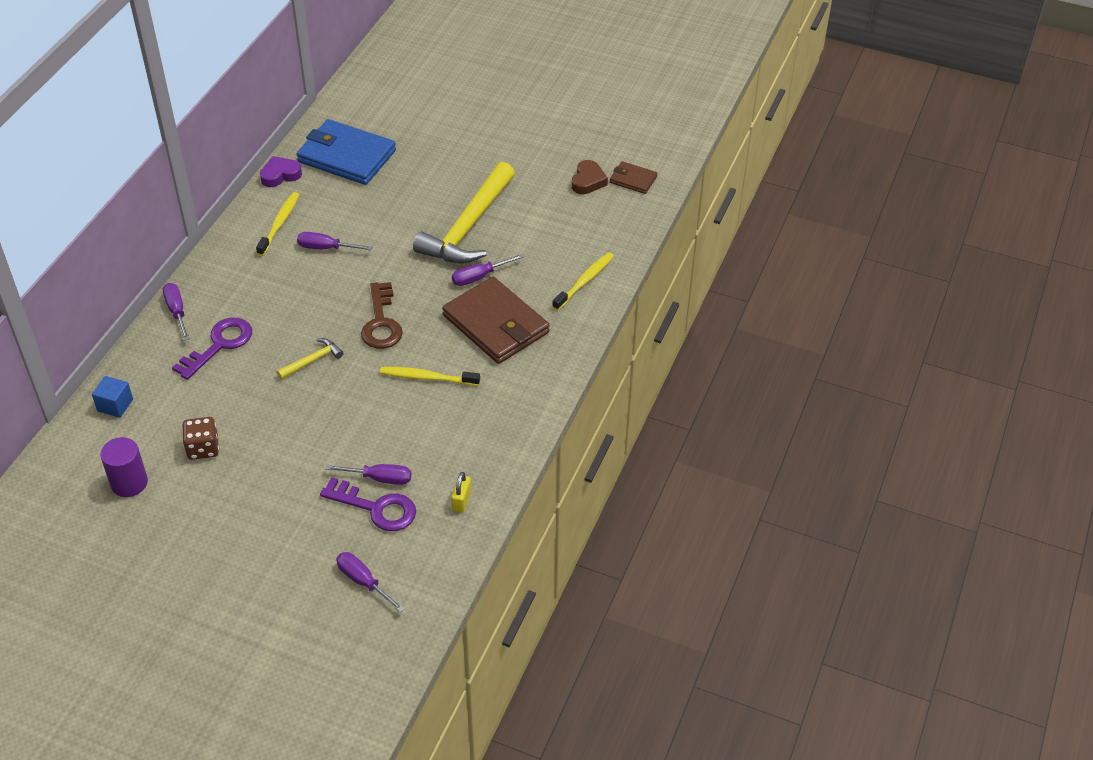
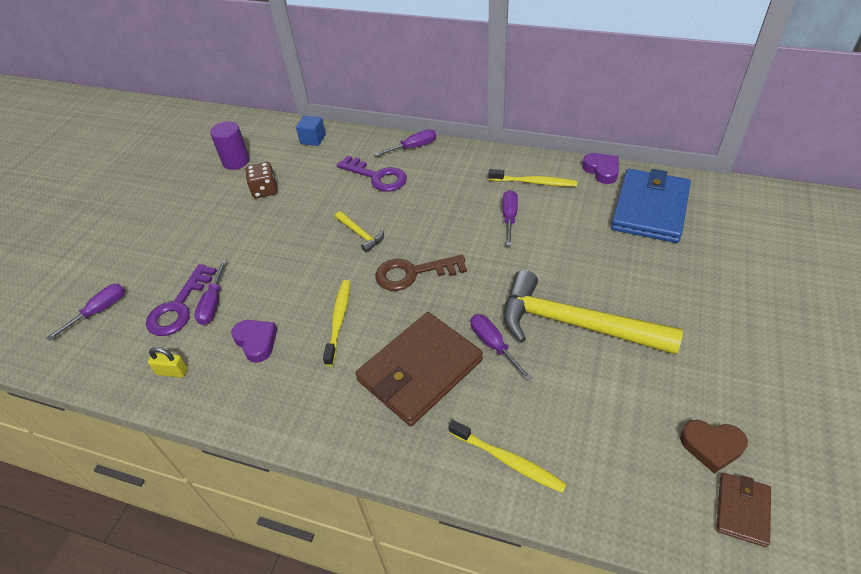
camera: 90 degrees right, 0 degrees up
(439, 438) = (256, 342): none -> purple heart

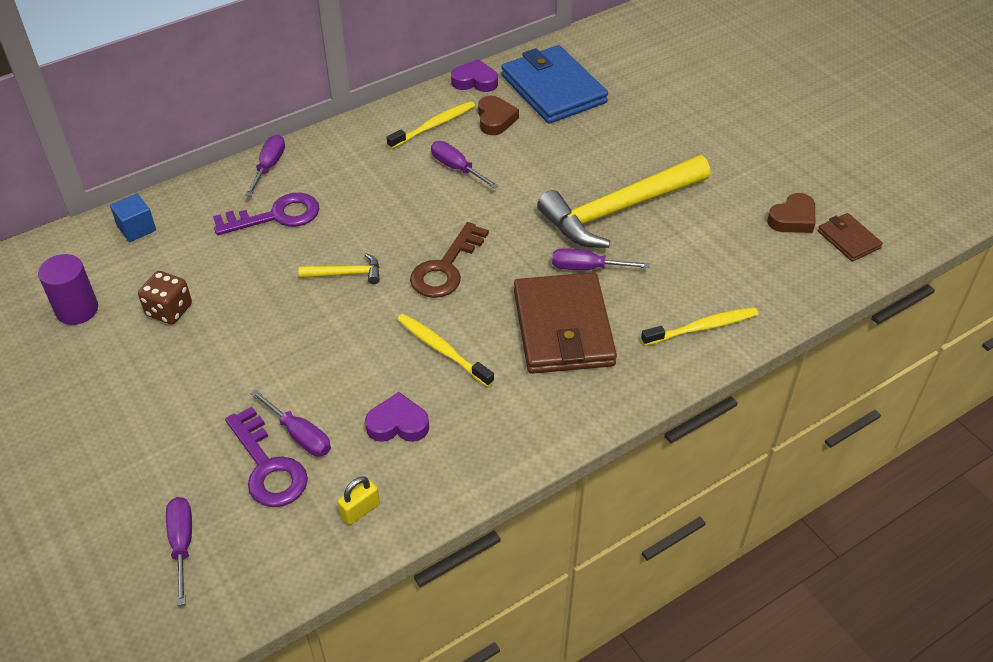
camera: 55 degrees left, 0 degrees up
(579, 203) = (495, 119): none -> brown heart

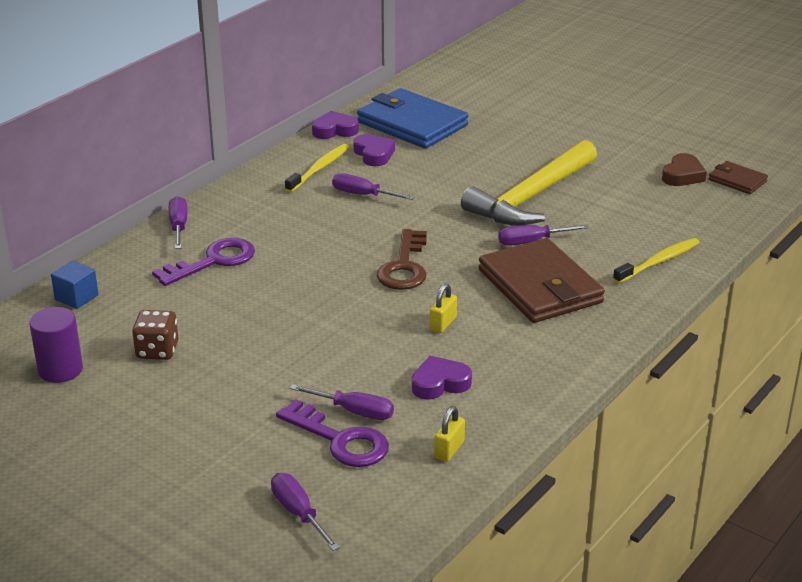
camera: 20 degrees left, 15 degrees down
(346, 274) = (313, 289): yellow hammer -> none
(442, 350) = (443, 324): yellow toothbrush -> yellow padlock
(495, 119) = (374, 154): brown heart -> purple heart

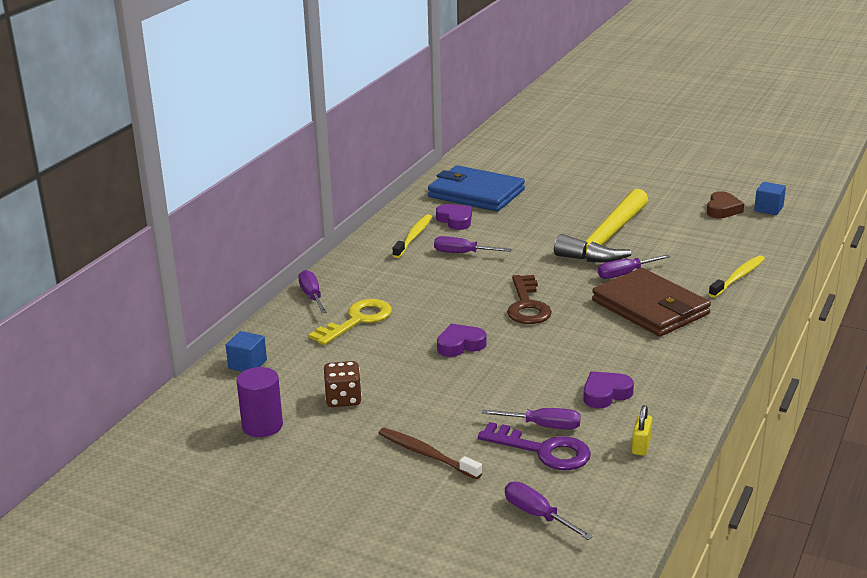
camera: 10 degrees left, 5 degrees down
(213, 261) = (357, 320): purple key -> yellow key
(215, 426) = (426, 454): none -> brown toothbrush
(334, 130) = (411, 205): purple heart -> purple heart (460, 345)
(443, 324) = (583, 346): yellow padlock -> none
(737, 180) = (768, 209): brown wallet -> blue cube

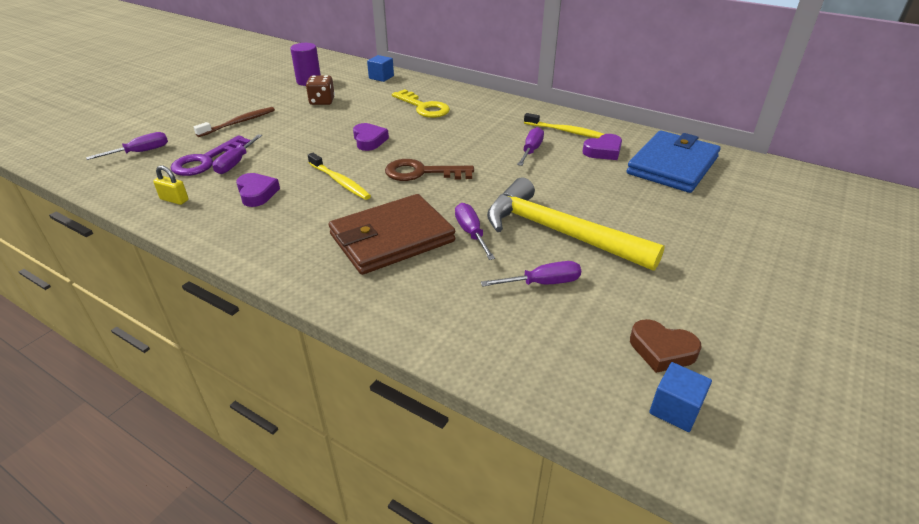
camera: 95 degrees right, 10 degrees up
(312, 296) = (466, 94): purple screwdriver -> purple screwdriver (542, 283)
(738, 277) = (442, 318): yellow toothbrush -> yellow toothbrush (340, 182)

